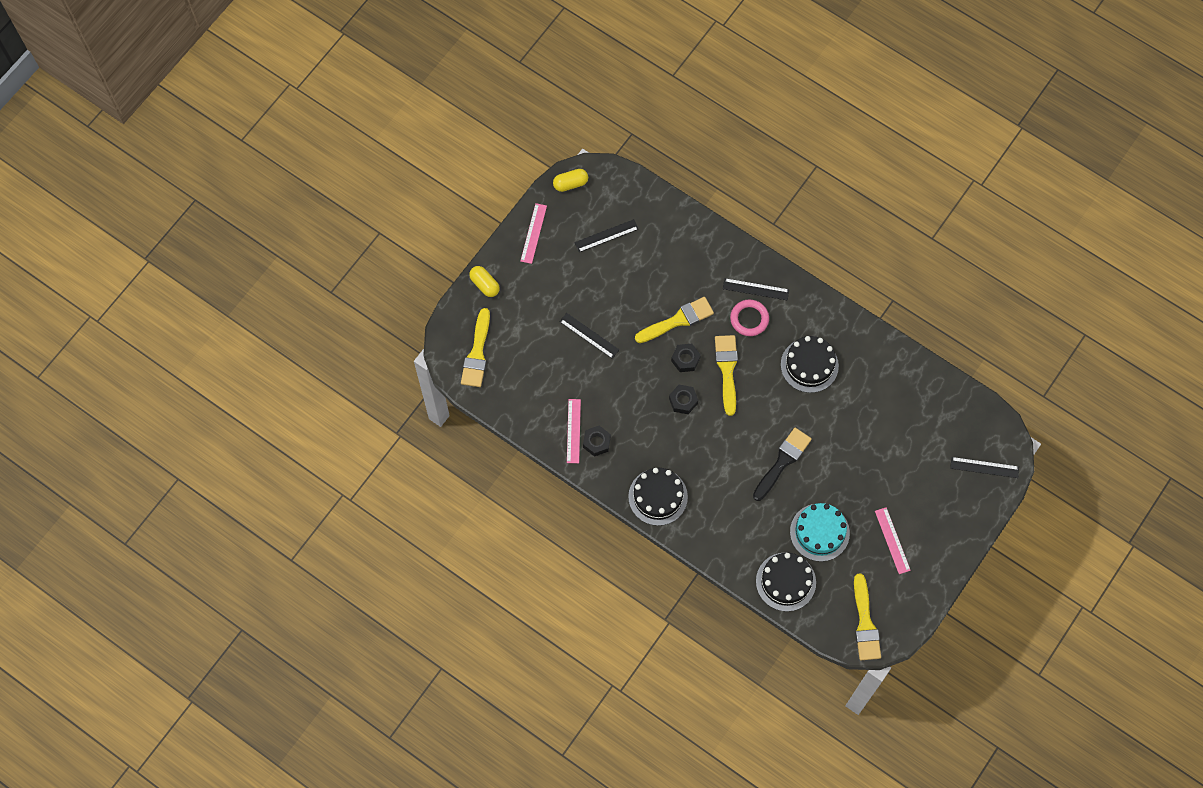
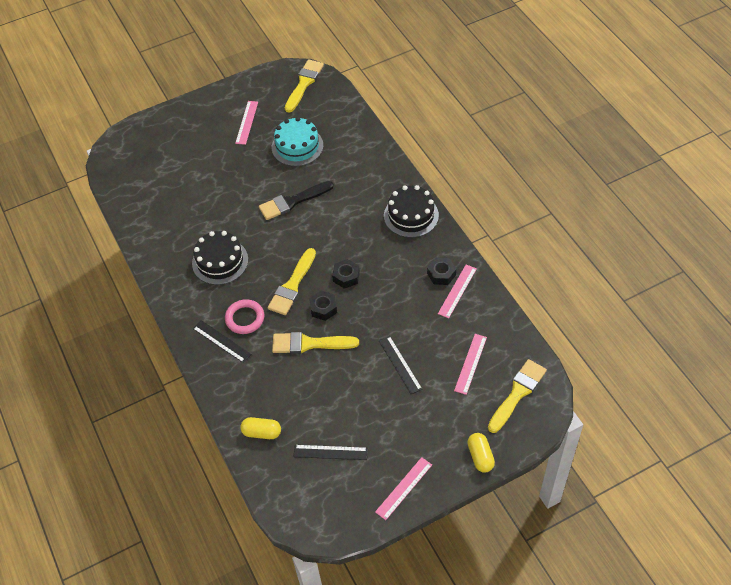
camera: 150 degrees left, 15 degrees down
(529, 363) = (470, 363): none -> pink ruler
(570, 184) = (337, 525): yellow capsule -> yellow capsule (262, 432)
(785, 582) = (345, 126): black cake -> none
(984, 467) = (142, 141): black ruler -> none

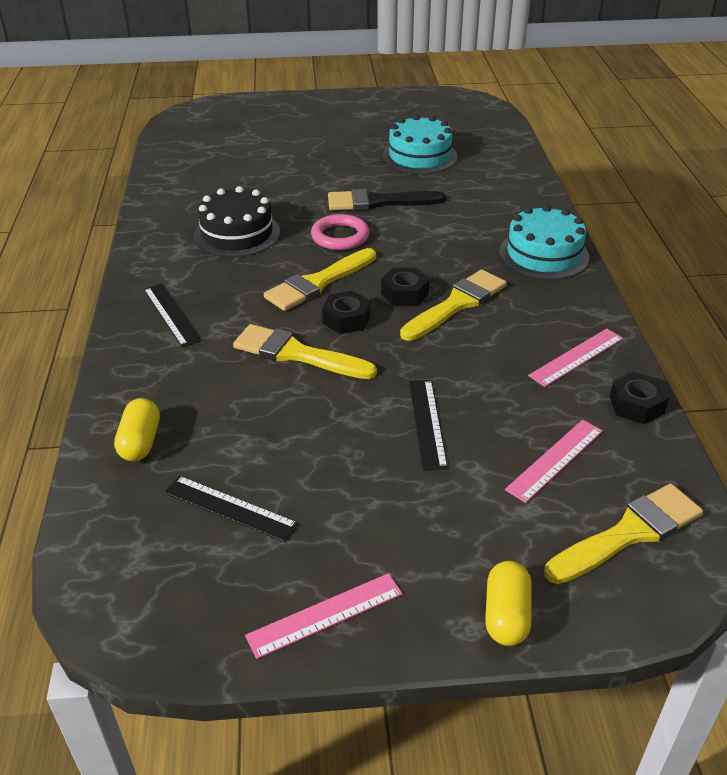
camera: 20 degrees right, 15 degrees down
(245, 318) = (224, 299): pink ring -> pink ring (340, 236)
(247, 122) = (369, 124): pink ruler -> none
(262, 432) = (140, 442): yellow capsule -> yellow capsule turned 60 degrees clockwise
(304, 83) = (464, 109): yellow brush -> yellow brush (456, 304)
(411, 215) = (543, 254): black cake -> turquoise cake
(441, 274) = (559, 330): black nut -> black nut (636, 405)

